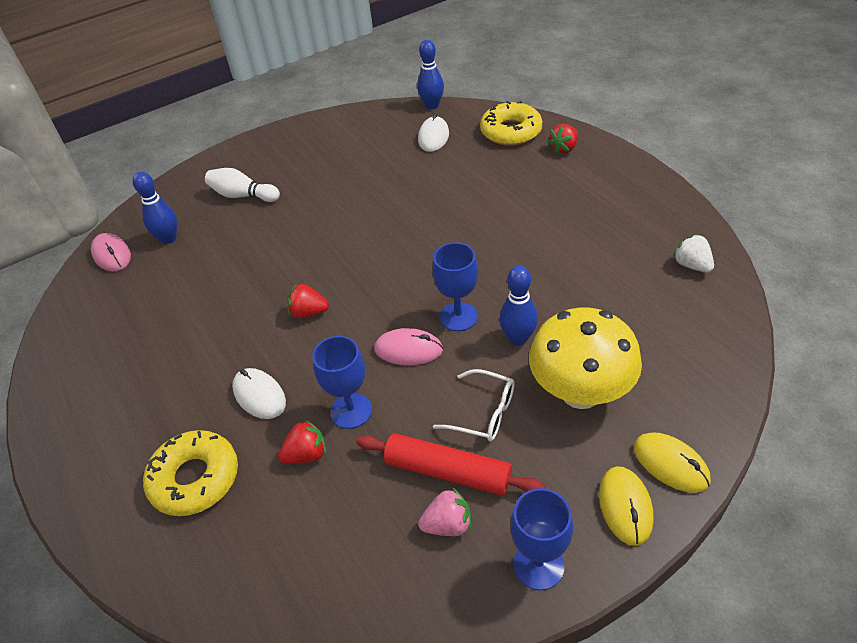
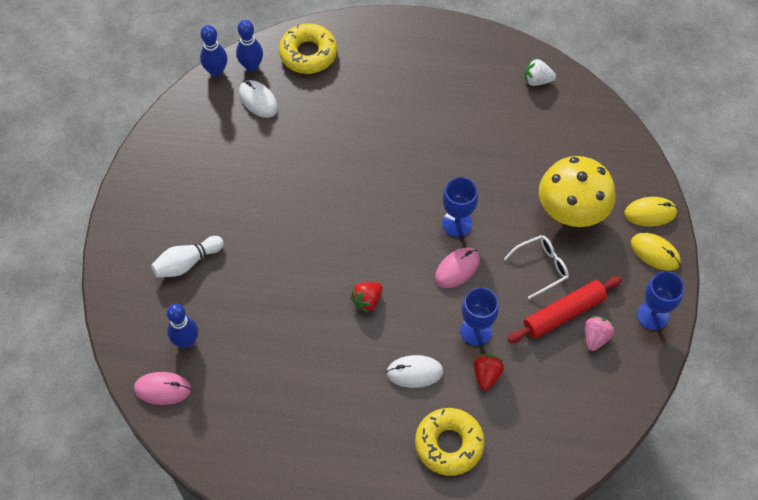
camera: 55 degrees left, 15 degrees up
(518, 338) = (505, 208): blue bowling pin -> blue bowling pin (251, 66)
(564, 148) = (363, 43): red strawberry -> none

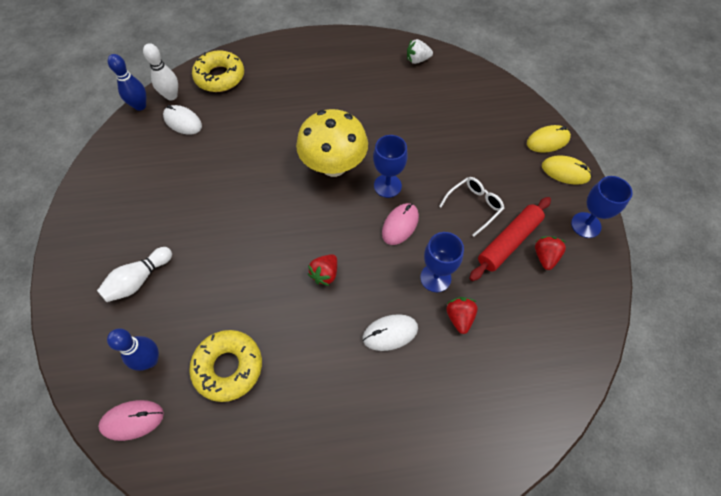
camera: 15 degrees left, 0 degrees up
(251, 66) = (171, 96): blue bowling pin -> white bowling pin
(449, 444) = (446, 399): yellow donut -> yellow donut (228, 367)
(571, 212) = (482, 154): yellow mushroom -> yellow mushroom (334, 166)
(595, 337) = (545, 257): pink strawberry -> red strawberry

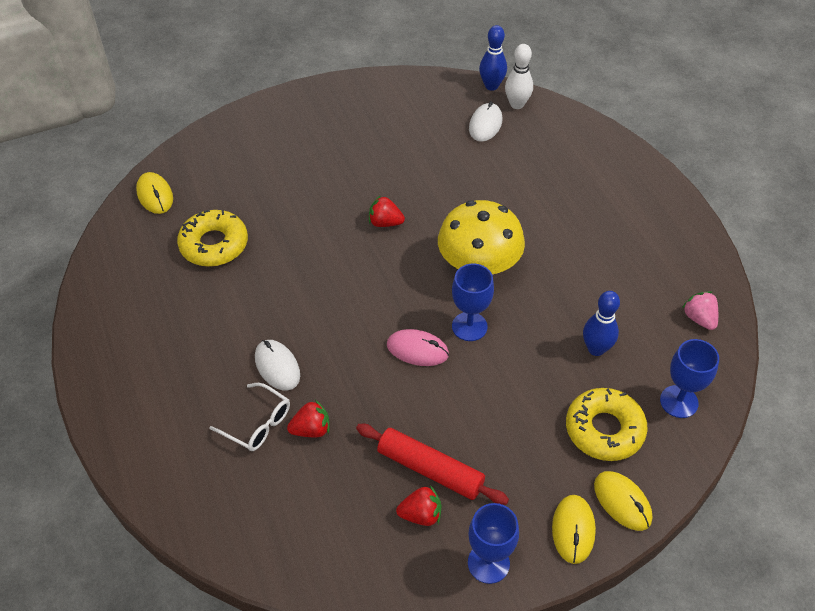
camera: 75 degrees right, 10 degrees down
(132, 420) = (155, 195): pink mouse -> yellow mouse
(139, 280) = (286, 155): white bowling pin -> none
(150, 360) = (210, 188): blue bowling pin -> blue bowling pin (596, 349)
(220, 77) = (564, 134): yellow donut -> yellow donut (604, 429)
(325, 274) = (332, 294): red strawberry -> red strawberry (385, 223)
(417, 60) = (699, 319): white strawberry -> pink strawberry
(435, 278) = (356, 397): blue goblet -> blue goblet (679, 401)
(474, 206) = (472, 423): white glasses -> white glasses (258, 424)

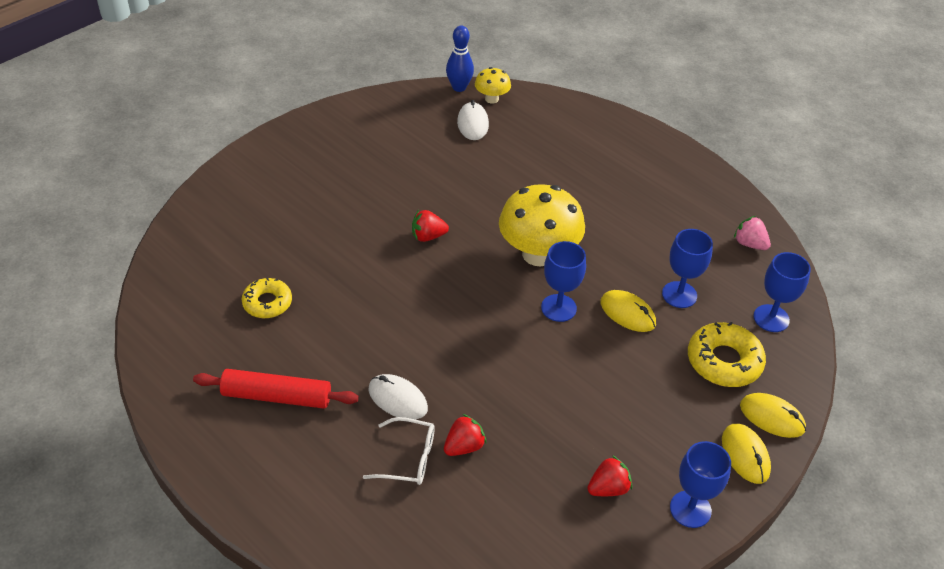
camera: 25 degrees left, 5 degrees down
(155, 195) = (176, 272): yellow mouse -> yellow mouse (627, 313)
(214, 244) = (267, 303): yellow donut -> yellow donut, size x0.66
(417, 350) = (523, 343): pink mouse -> none
(430, 469) = (594, 445): red rolling pin -> red rolling pin (276, 396)
(517, 104) = (491, 99): white bowling pin -> yellow mushroom
(596, 349) = (679, 295): blue bowling pin -> blue goblet

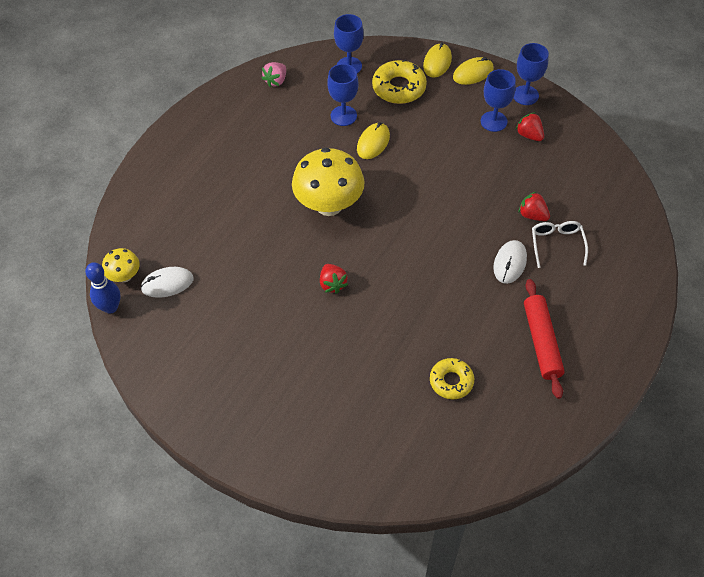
camera: 100 degrees left, 10 degrees up
(558, 308) = (383, 183): blue goblet -> blue goblet (493, 121)

